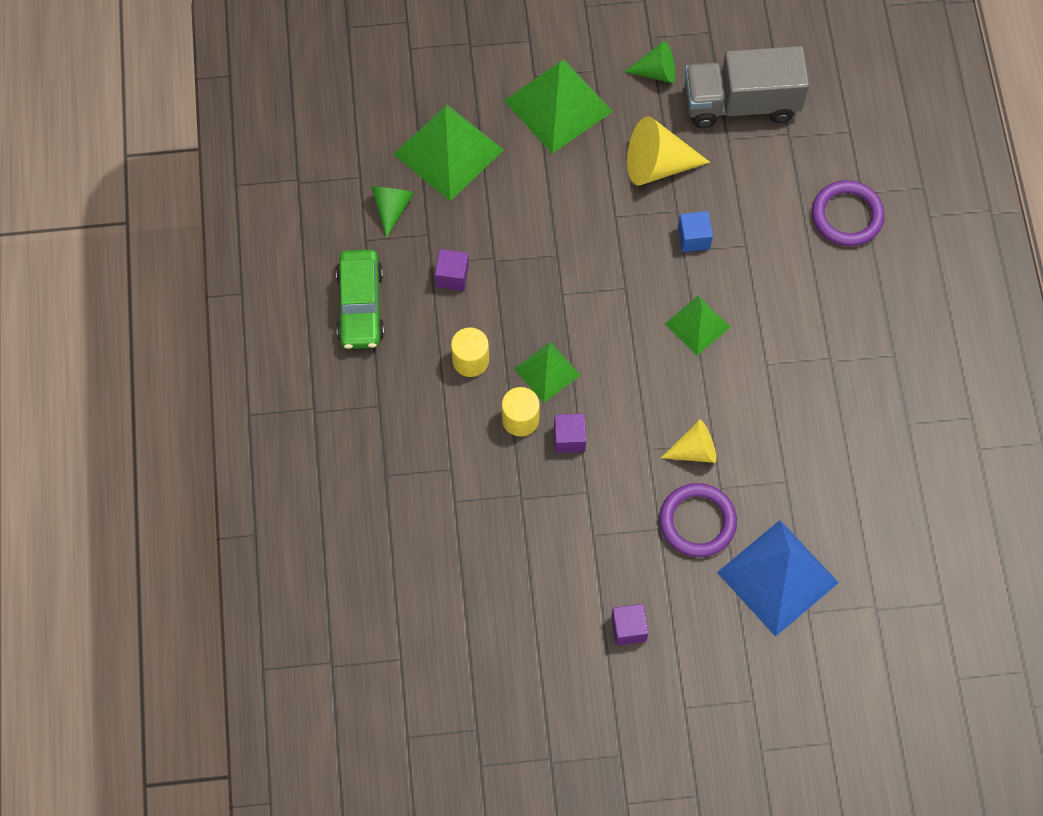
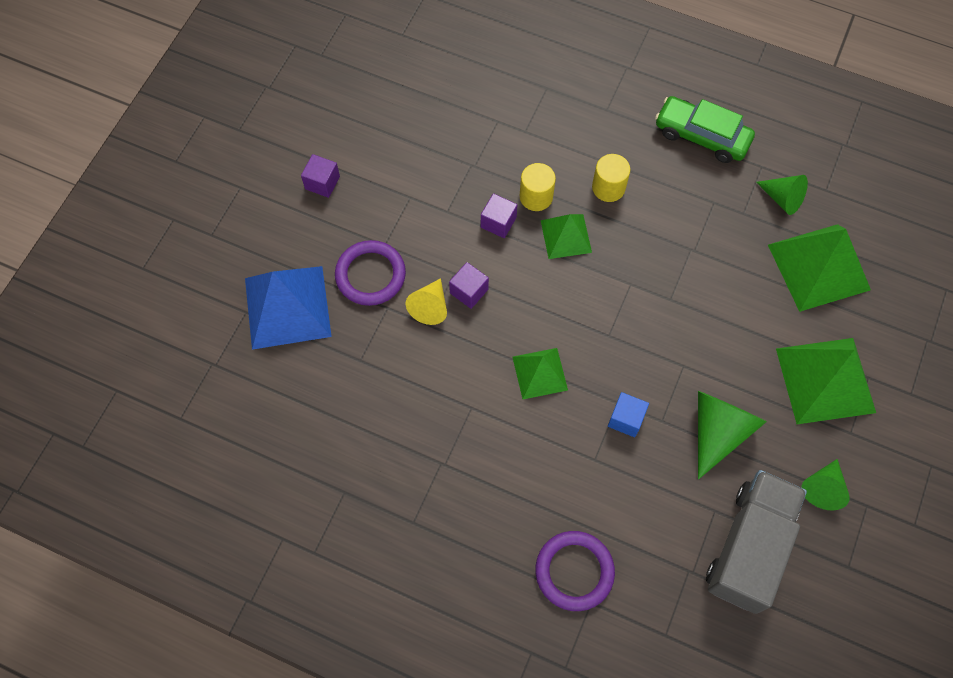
camera: 120 degrees right, 0 degrees up
(452, 276) = (693, 211): purple cube -> purple cube (469, 291)
(657, 165) = (718, 431): yellow cone -> green cone

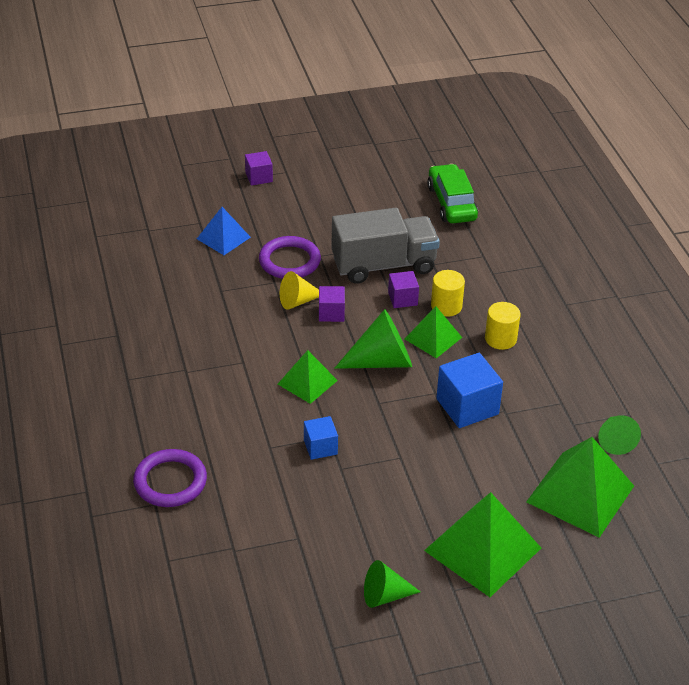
camera: 50 degrees right, 25 degrees down
(287, 307) = (223, 238): blue pyramid -> blue pyramid, size x0.58
(322, 183) = (332, 203): purple cube -> purple cube (259, 177)
(666, 272) = (467, 406): none -> blue cube
(701, 136) = (610, 366): green car -> green car (451, 203)
(718, 431) = (367, 505): green cone -> green cone (382, 361)
(749, 547) = (287, 574): grey truck -> grey truck (384, 265)

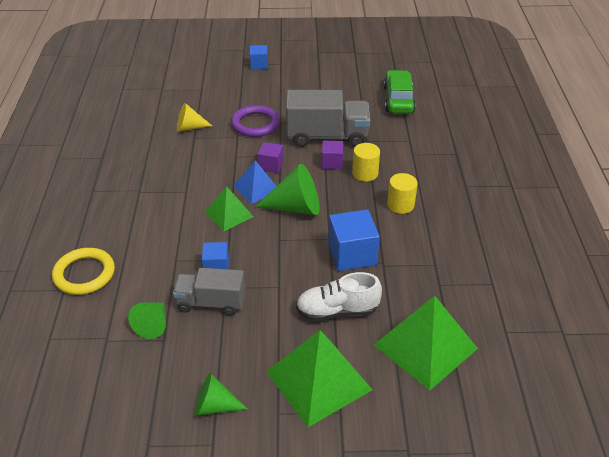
camera: 15 degrees right, 0 degrees up
(170, 481) = (84, 274): purple ring -> yellow ring
(223, 238) = (213, 101): blue pyramid -> blue pyramid (256, 188)
(259, 177) = (259, 64): purple cube -> blue cube
(298, 301) = (249, 153): yellow cone -> yellow cone (189, 127)
(332, 488) = (211, 303): none -> grey truck
(433, 338) = (344, 196): green pyramid -> none
(474, 473) = (337, 311): none -> white shoe
(615, 440) = (472, 305): green cone -> green cone (153, 325)

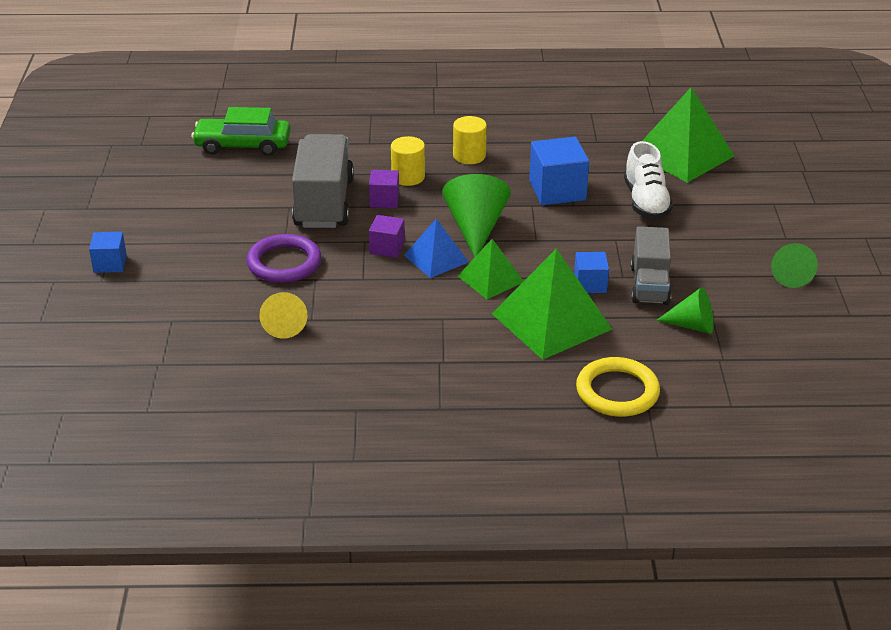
camera: 90 degrees left, 5 degrees down
(319, 380) = (740, 214): green pyramid -> green pyramid (551, 321)

